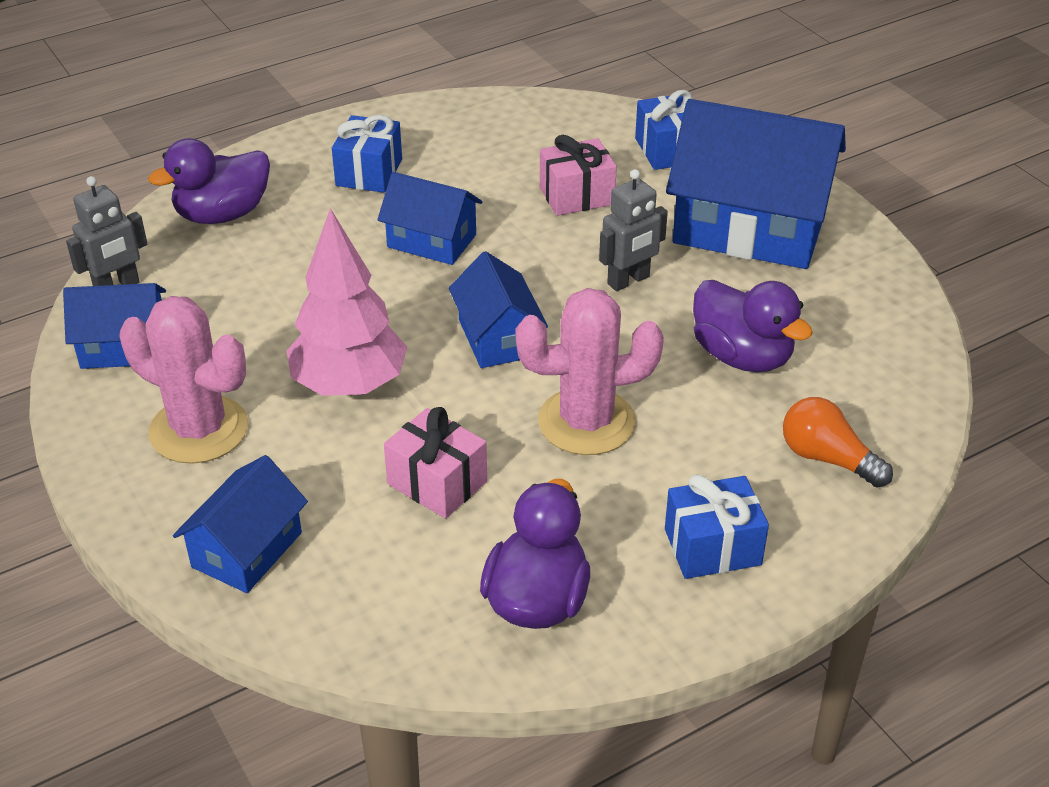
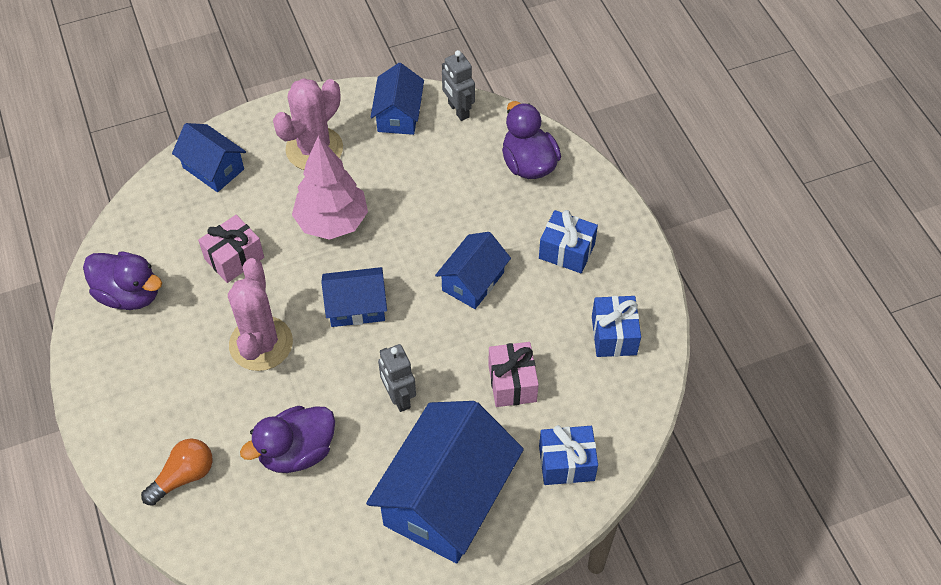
camera: 100 degrees right, 15 degrees up
(712, 547) = (135, 390): blue gift -> blue gift (614, 335)

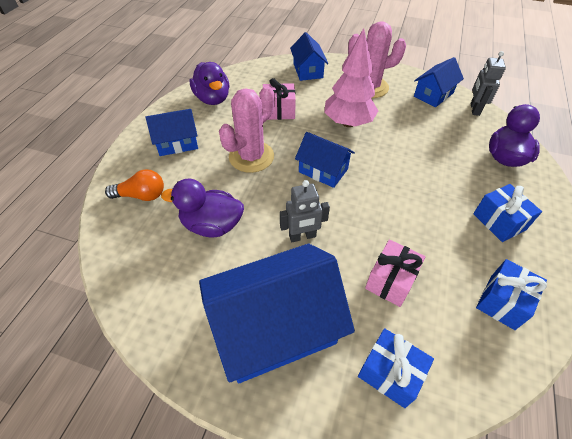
camera: 40 degrees right, 5 degrees down
(398, 397) = (302, 236): grey robot -> grey robot turned 120 degrees counterclockwise
(473, 281) = (412, 200): blue house -> blue house (177, 143)

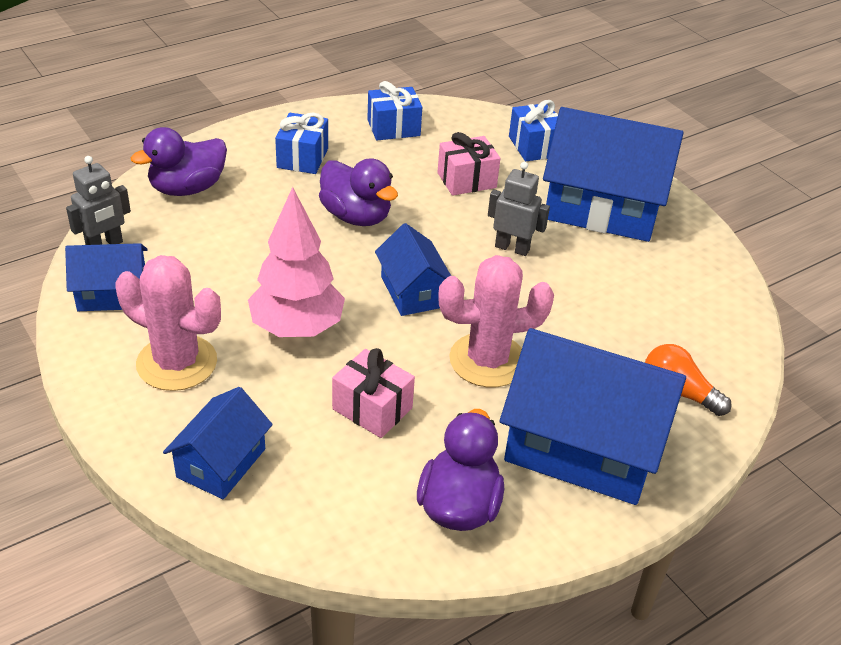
camera: 145 degrees left, 10 degrees down
(177, 143) = (582, 447): blue house -> blue house, size x1.87
(212, 225) = (605, 309): purple duck -> purple duck (356, 216)

